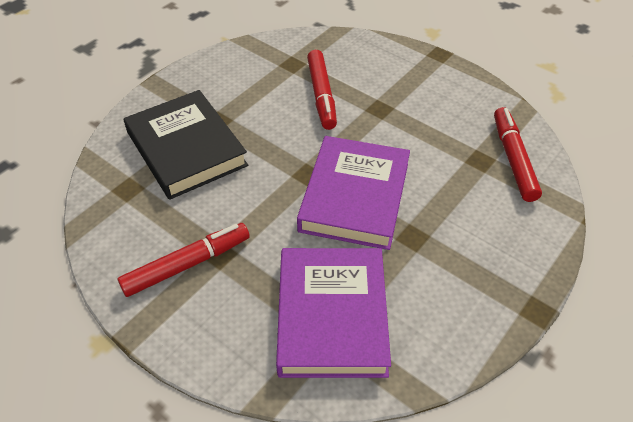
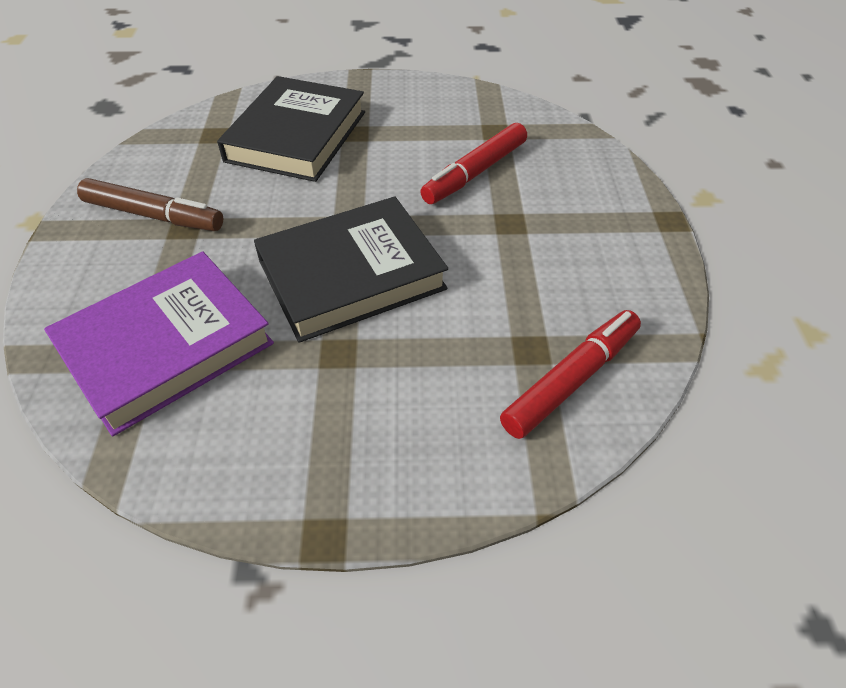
camera: 50 degrees right, 0 degrees up
(187, 264) = (154, 215): red marker -> brown marker
(354, 197) = (351, 274): purple book -> black book

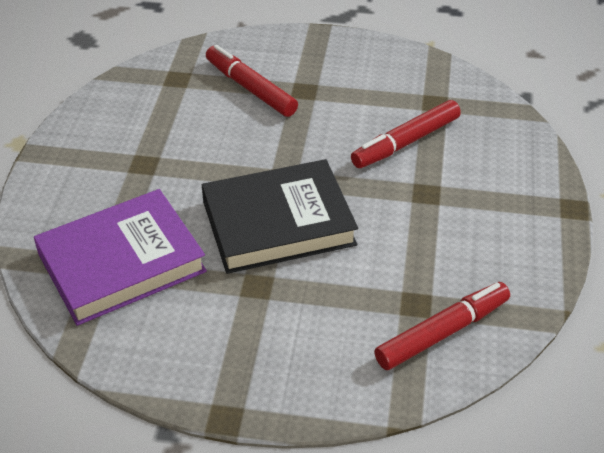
camera: 10 degrees right, 5 degrees down
(154, 215) = (119, 150): brown marker -> none
(296, 136) = (250, 88): black book -> red marker

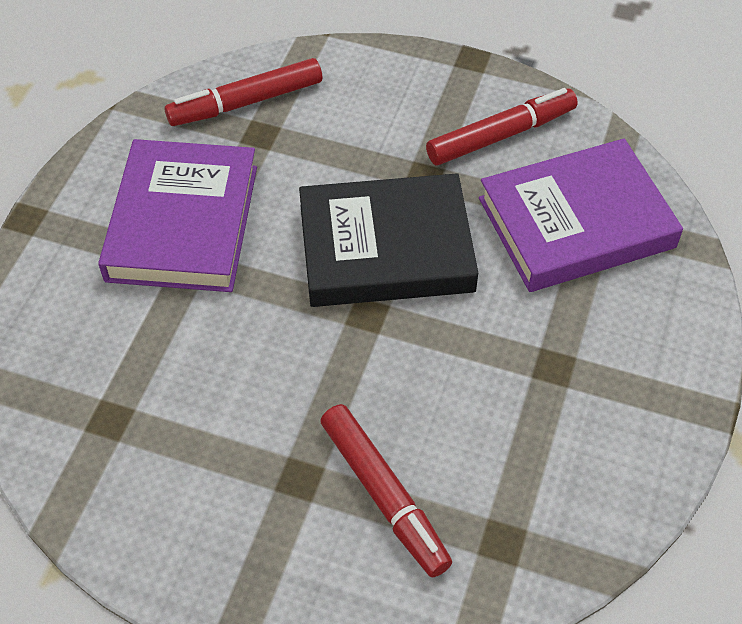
camera: 170 degrees left, 10 degrees up
(406, 142) = (184, 348): red marker -> red marker (501, 135)
(447, 220) = (182, 223): none -> purple book

